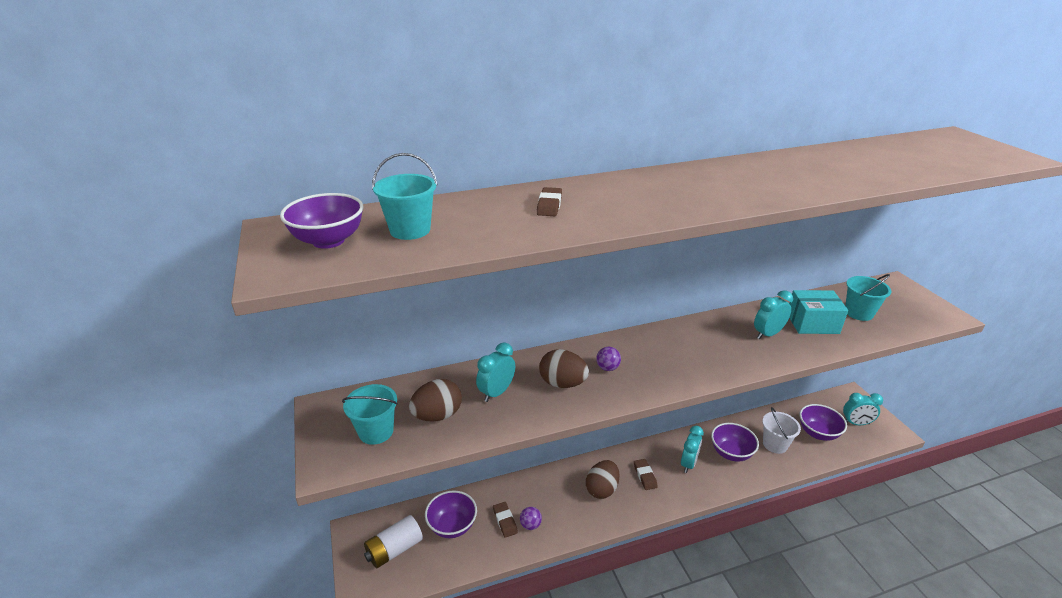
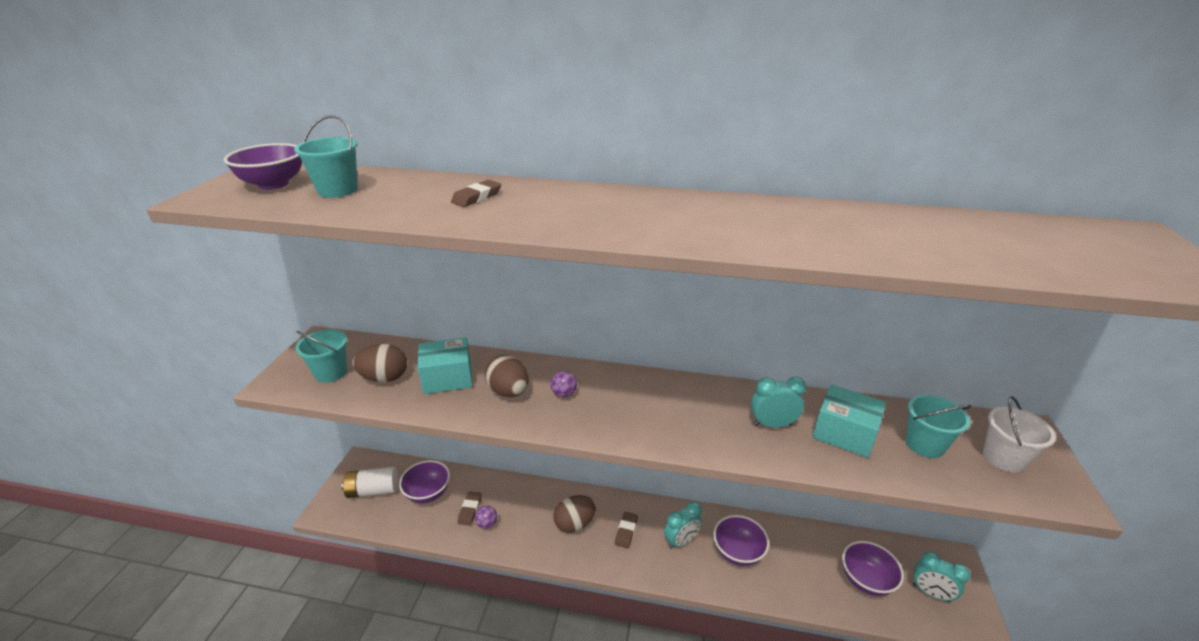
camera: 30 degrees right, 0 degrees up
(496, 392) = (447, 378): turquoise clock -> turquoise box
(775, 444) = (798, 567): white bucket -> white bucket (1003, 458)

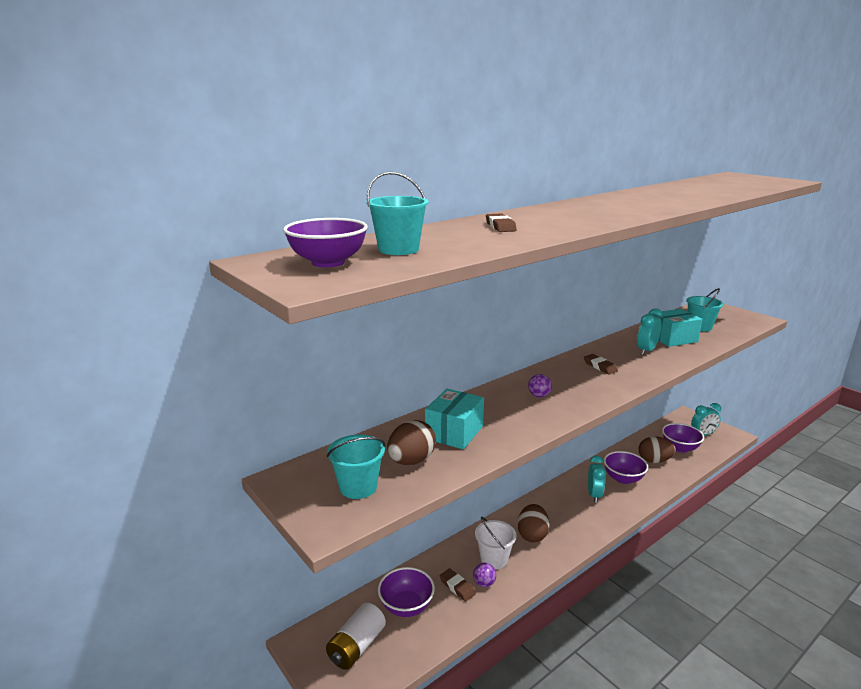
camera: 50 degrees left, 10 degrees down
(509, 392) = (509, 414): brown egg -> brown egg (654, 460)
(626, 531) = (563, 514): brown eraser -> brown eraser (600, 366)
(1003, 458) = (724, 318): white bucket -> white bucket (494, 559)

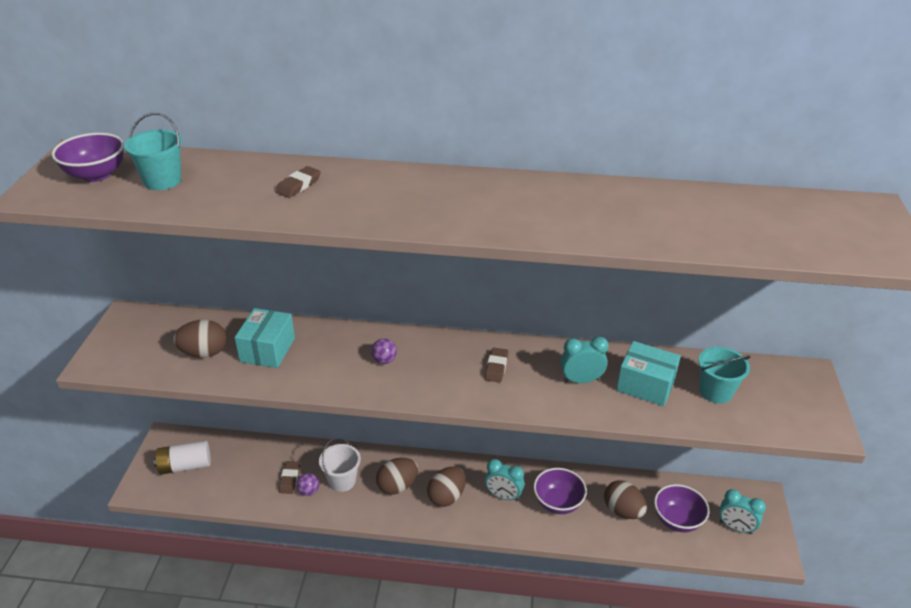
camera: 45 degrees right, 15 degrees up
(358, 487) = (148, 349): turquoise bucket -> none
(406, 606) = (243, 465): purple bowl -> none
(454, 432) = (267, 350): turquoise box -> turquoise box turned 60 degrees counterclockwise
(568, 519) = (446, 497): none -> brown egg
(594, 495) = (503, 496): turquoise clock -> turquoise clock turned 60 degrees clockwise

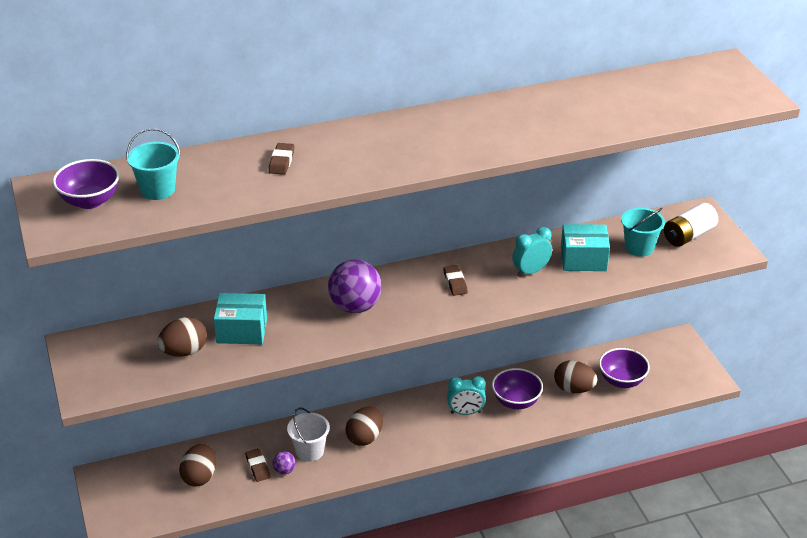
camera: 25 degrees left, 0 degrees up
(185, 466) = (142, 492): white battery -> white battery (688, 235)
(267, 350) = (242, 331): turquoise box -> turquoise box turned 75 degrees counterclockwise
(384, 360) = (355, 307): purple ball -> purple ball, size x2.19
(446, 497) = (416, 430): brown egg -> brown egg (199, 477)
(735, 527) = (670, 370): turquoise clock -> none

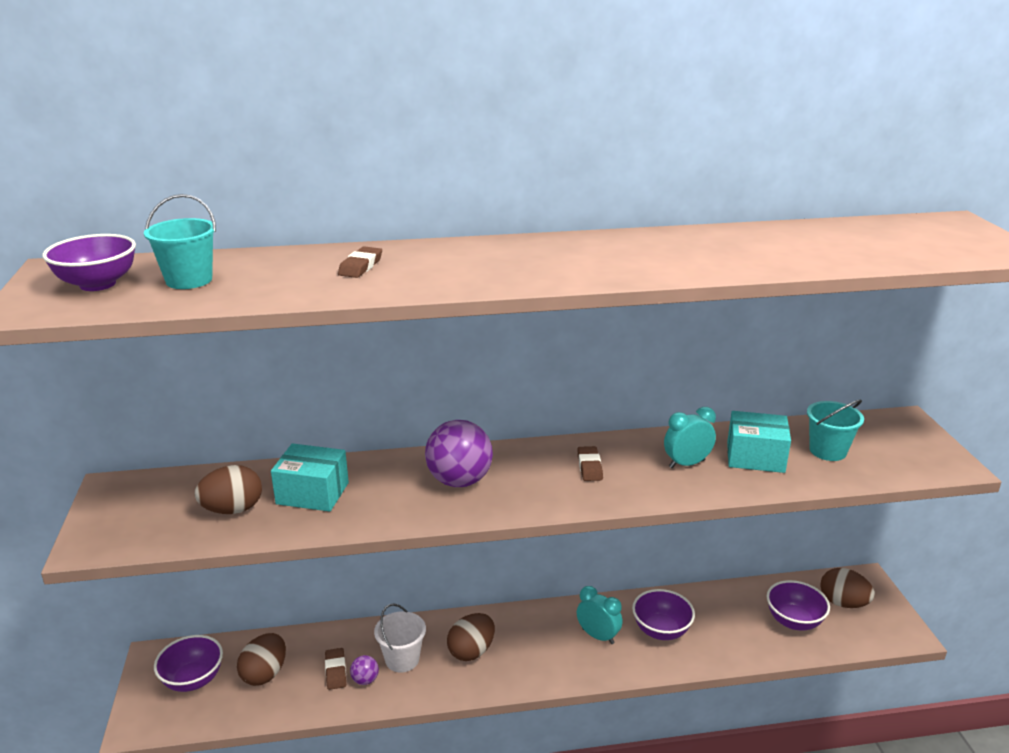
camera: 10 degrees right, 10 degrees down
(141, 489) = (193, 679): none -> purple bowl
(465, 412) = (598, 636): turquoise clock -> turquoise clock turned 150 degrees counterclockwise
(574, 389) = (733, 624): brown egg -> brown egg (843, 603)
(688, 235) = (892, 444): white battery -> none

